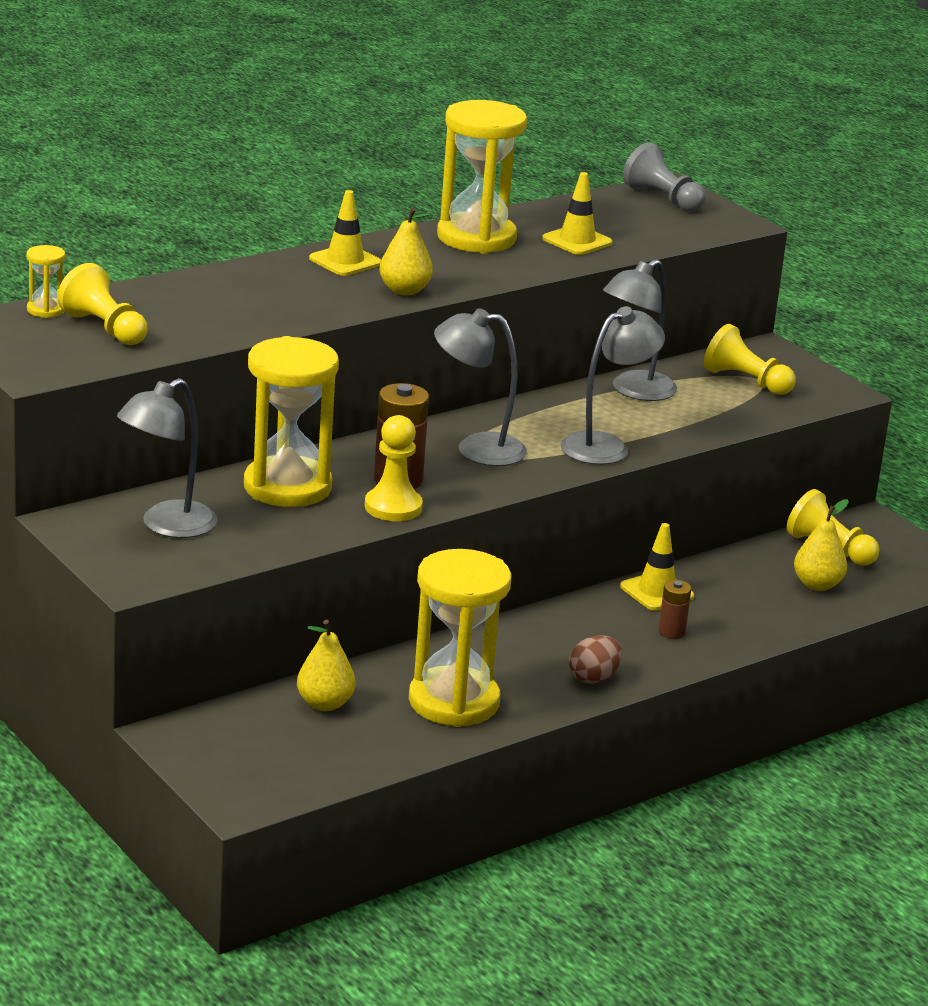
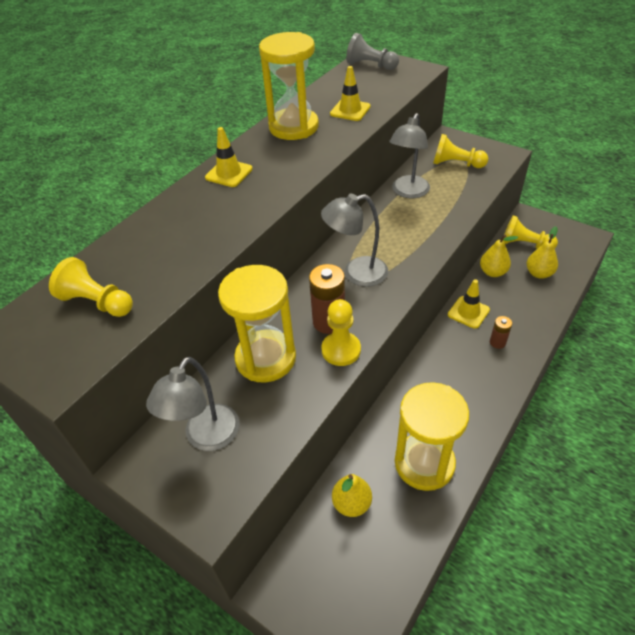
camera: 15 degrees left, 20 degrees up
(46, 310) = (46, 298): yellow hourglass -> none
(404, 291) = (280, 186): yellow pear -> yellow pear (493, 272)
(593, 678) = (485, 402): brown egg -> none
(606, 446) = (423, 242): grey lamp -> none

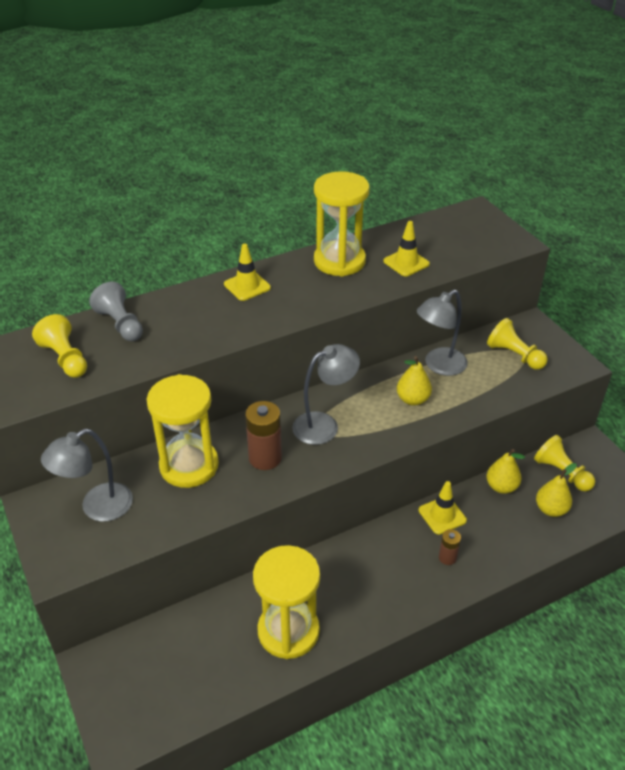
camera: 25 degrees right, 5 degrees down
(341, 350) = (255, 487): yellow pawn -> none
(351, 503) = (201, 631): yellow pear -> yellow pear (412, 399)
(356, 273) = (324, 425): grey lamp -> grey lamp turned 135 degrees clockwise
(370, 65) = (469, 220): grey pawn -> grey pawn (120, 324)

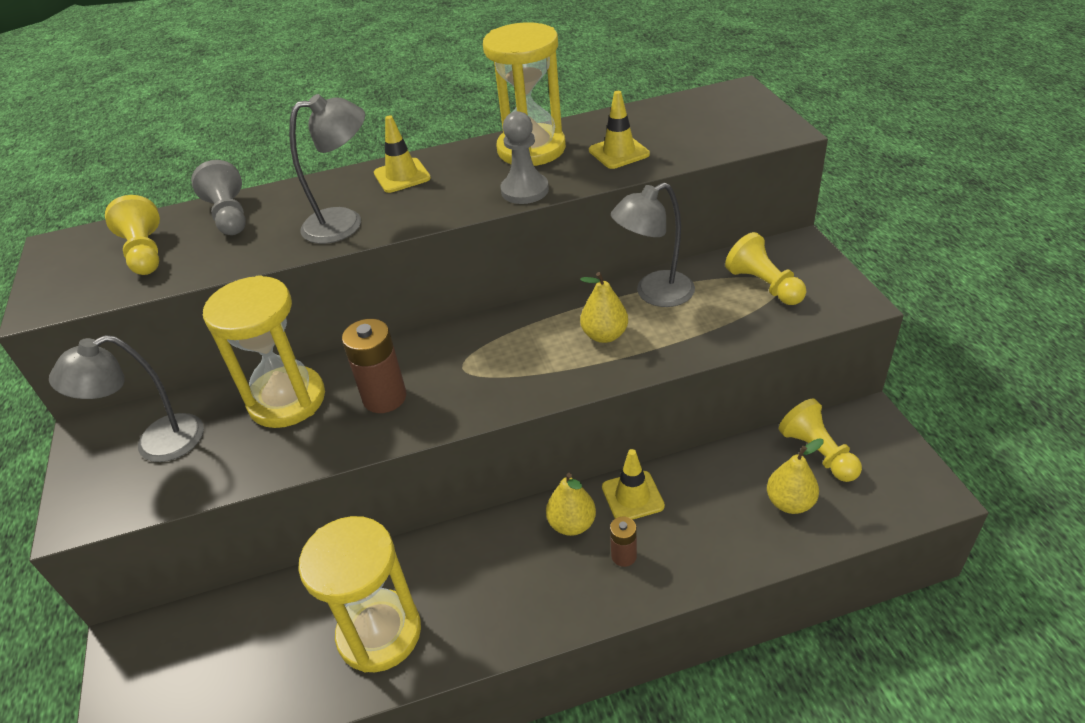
camera: 15 degrees right, 0 degrees up
(324, 425) = (476, 360): grey lamp -> grey lamp (345, 223)
(347, 296) = (525, 190): none -> grey pawn
(501, 487) = (726, 465): yellow pear -> yellow pear (572, 524)

